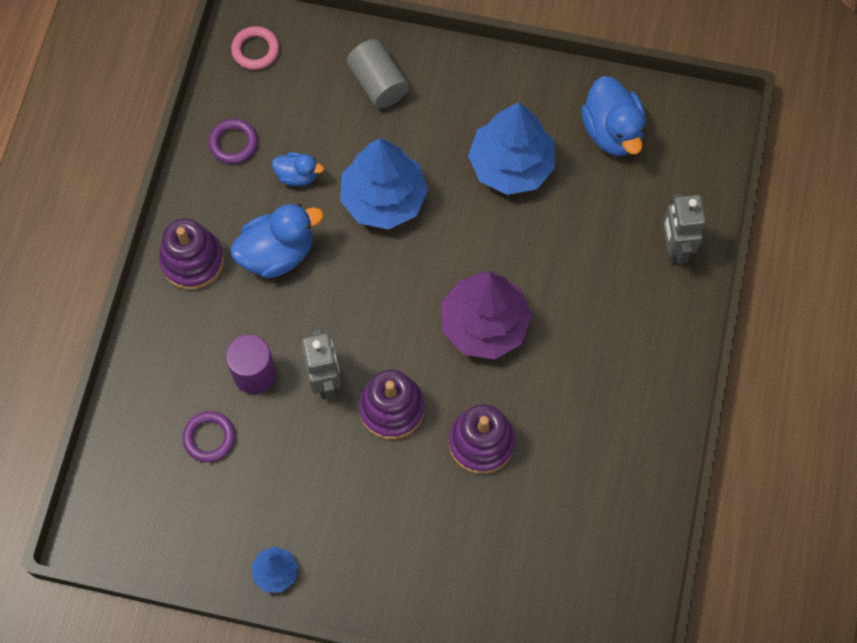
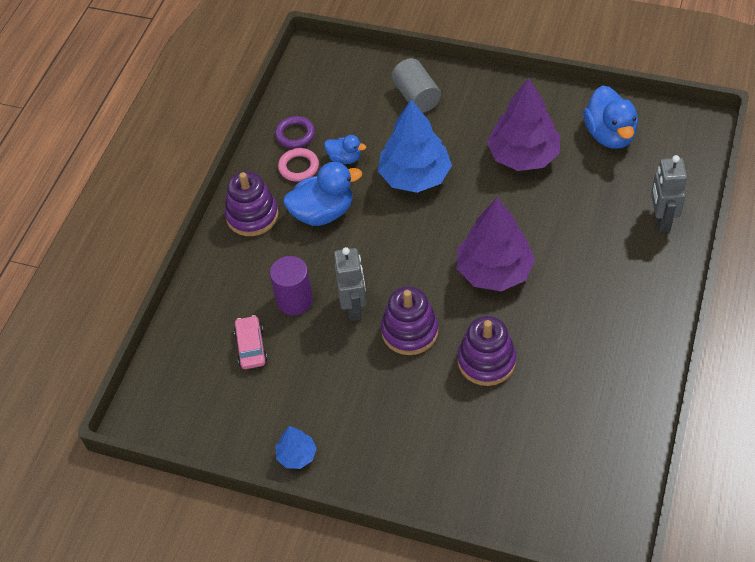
camera: 10 degrees right, 15 degrees down
(209, 438) = (251, 347): purple ring -> pink car
(255, 50) = (319, 72): pink ring -> pink ring (298, 167)
(511, 165) = (523, 156): blue tree -> purple tree

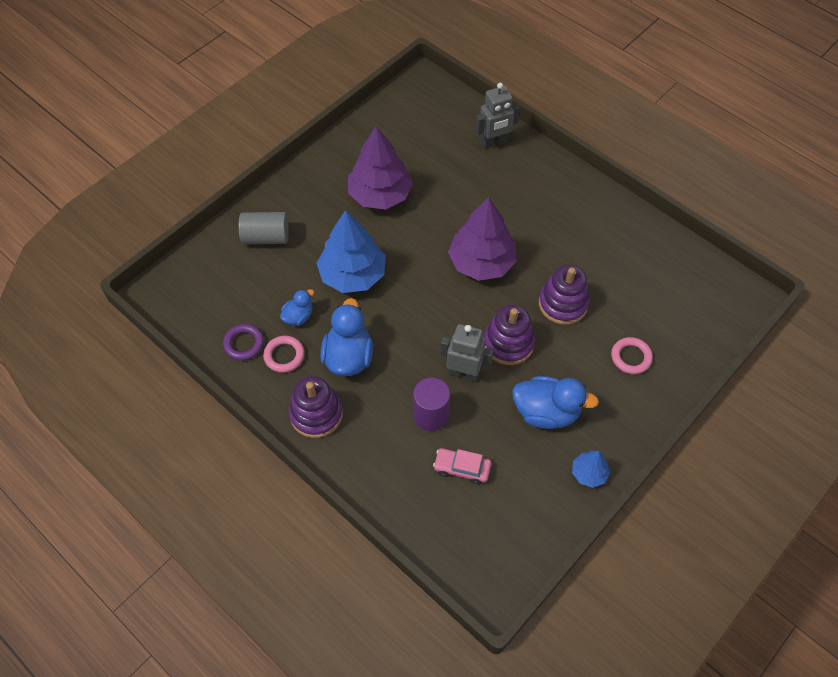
camera: 70 degrees left, 5 degrees up
(455, 447) = (631, 357): none -> pink ring
(609, 135) = (395, 134): blue duck -> blue duck (546, 412)
(661, 220) = (494, 143): grey robot -> grey robot turned 45 degrees counterclockwise

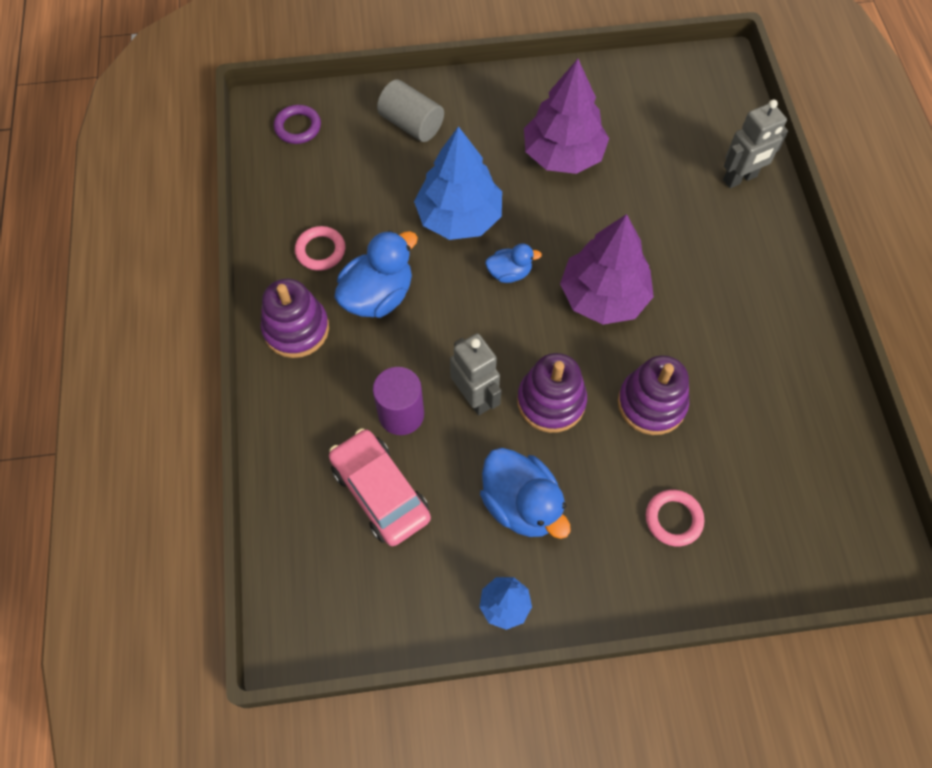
camera: 40 degrees right, 5 degrees up
(244, 344) = (296, 213): purple ring -> purple ring (298, 127)
(298, 316) = (369, 222): blue duck -> blue duck (509, 273)
(462, 468) = (380, 492): pink car -> pink car, size x1.63
(494, 143) = (740, 178): grey robot -> grey robot turned 45 degrees counterclockwise

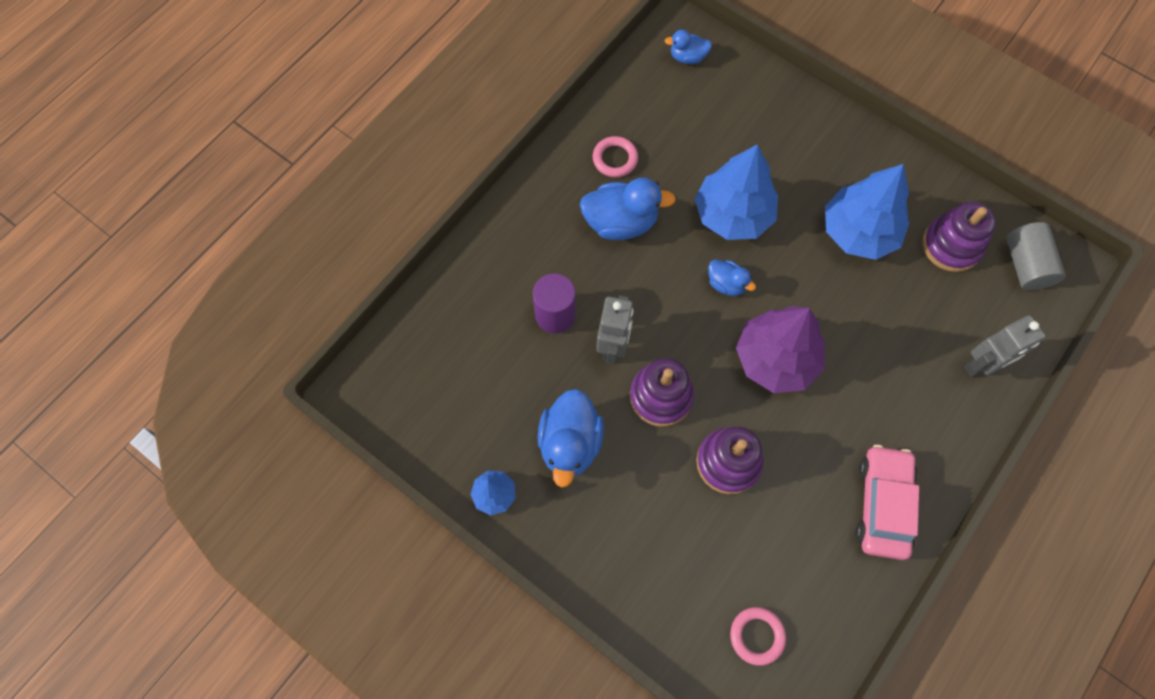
camera: 45 degrees right, 5 degrees up
(296, 329) = (547, 199): purple stacking toy -> purple stacking toy (951, 245)
(298, 127) = (687, 57): purple ring -> blue duck
(380, 492) = (492, 352): pink car -> pink car (882, 505)
(411, 124) = (769, 118): grey cylinder -> grey cylinder (1025, 265)
(563, 154) = (858, 231): purple tree -> blue tree
(673, 519) = (658, 550): pink ring -> pink ring (757, 636)
(740, 178) = (981, 365): grey robot -> grey robot turned 45 degrees counterclockwise

